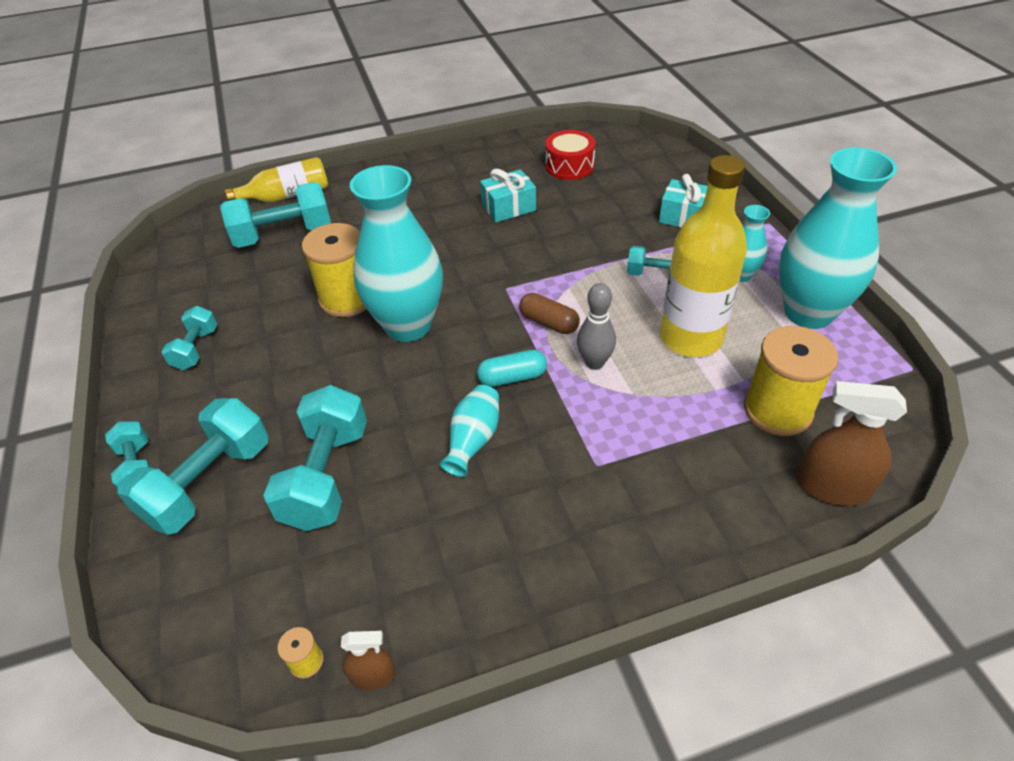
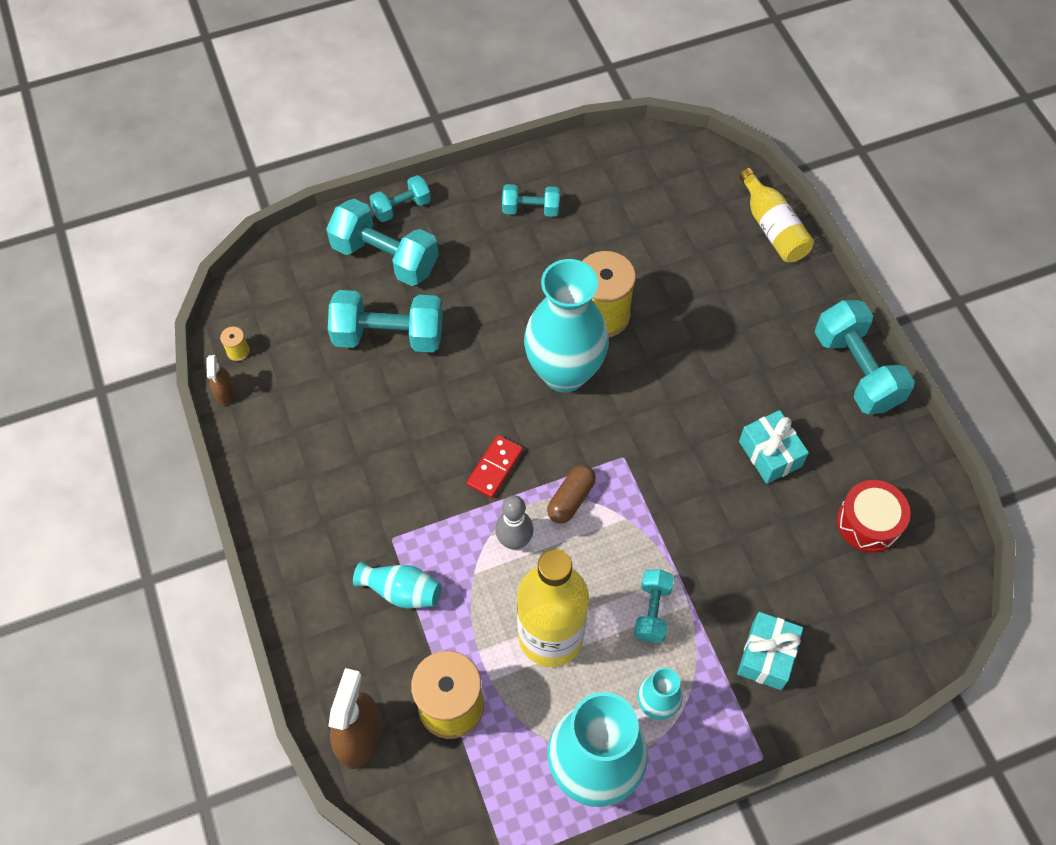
camera: 85 degrees right, 15 degrees up
(283, 235) = (700, 240): turquoise dumbbell -> turquoise dumbbell (856, 370)
(473, 440) = (422, 439): turquoise vase -> turquoise vase (401, 591)
(512, 378) = (495, 468): turquoise capsule -> red domino

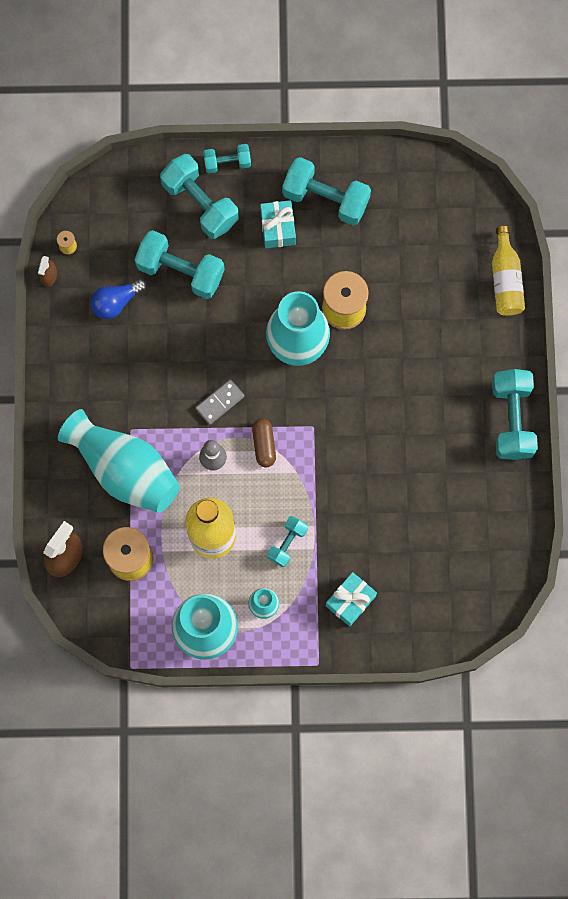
camera: 20 degrees right, 15 degrees up
(320, 395) = (116, 302): none -> blue light bulb
(401, 591) = (124, 469): turquoise vase -> turquoise vase, size x2.10
(495, 468) = (220, 402): red domino -> grey domino
(531, 209) = (326, 198): turquoise dumbbell -> turquoise dumbbell, size x1.79
(571, 499) = (264, 444): brown capsule -> brown capsule turned 60 degrees counterclockwise
(770, 454) = (418, 461): turquoise gift -> turquoise gift (278, 228)
(868, 522) = (464, 535): red drum -> none

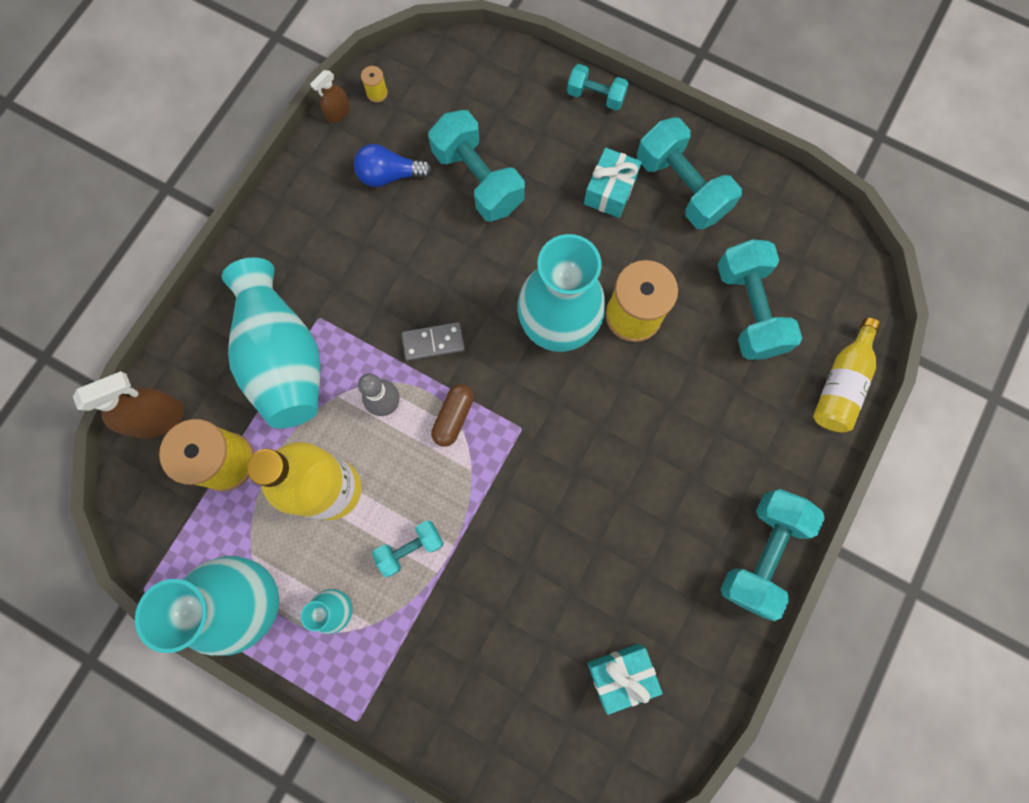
camera: 30 degrees right, 0 degrees up
(200, 203) = (541, 122): turquoise dumbbell -> turquoise dumbbell (748, 310)
(350, 601) = (442, 664): turquoise gift -> turquoise gift (621, 674)

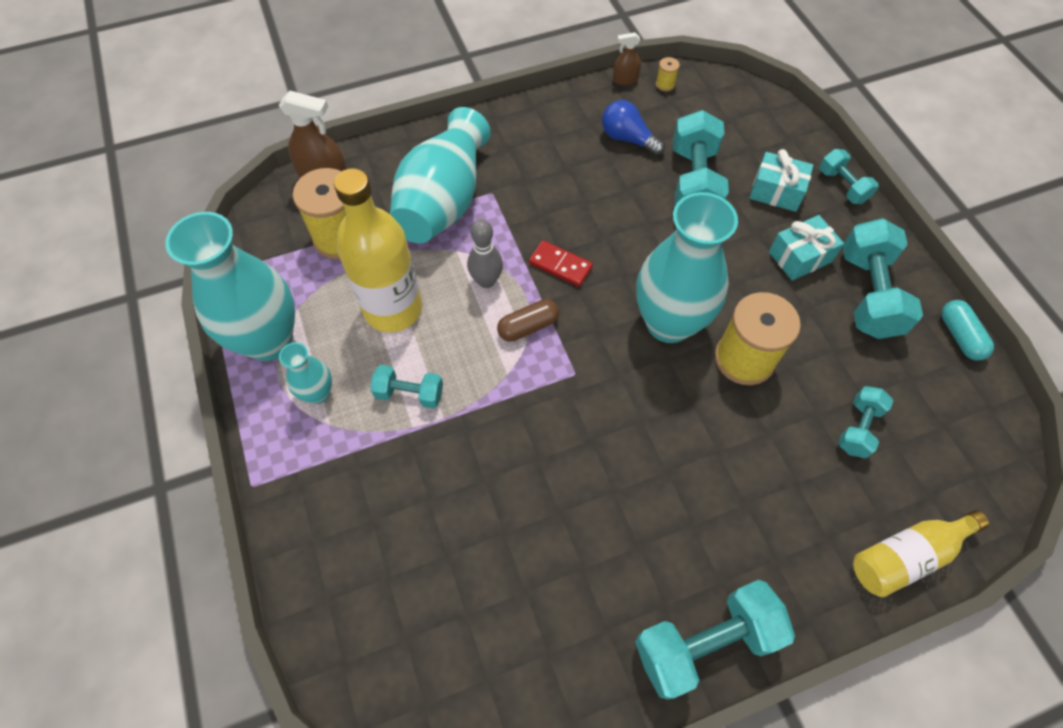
camera: 40 degrees right, 15 degrees down
(433, 342) = (560, 265): grey domino -> red domino
(621, 674) = (486, 636): turquoise gift -> turquoise gift (776, 191)
(748, 310) = (858, 428): turquoise dumbbell -> turquoise dumbbell, size x0.56
(766, 176) = (959, 336): none -> turquoise capsule

